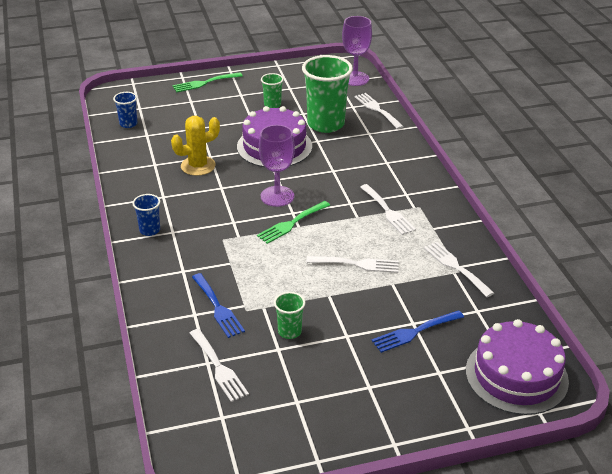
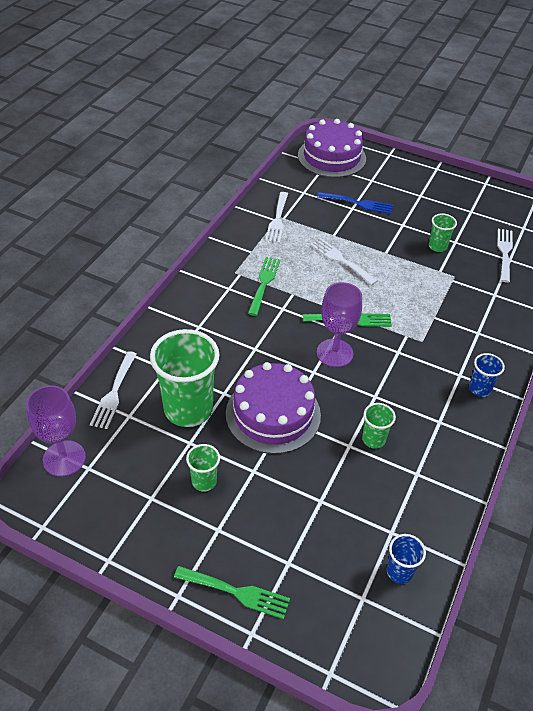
camera: 140 degrees left, 10 degrees up
(198, 166) = (373, 439): yellow cactus -> green cup
(218, 308) = (473, 289): blue fork -> none
(388, 211) = (264, 283): white fork -> green fork

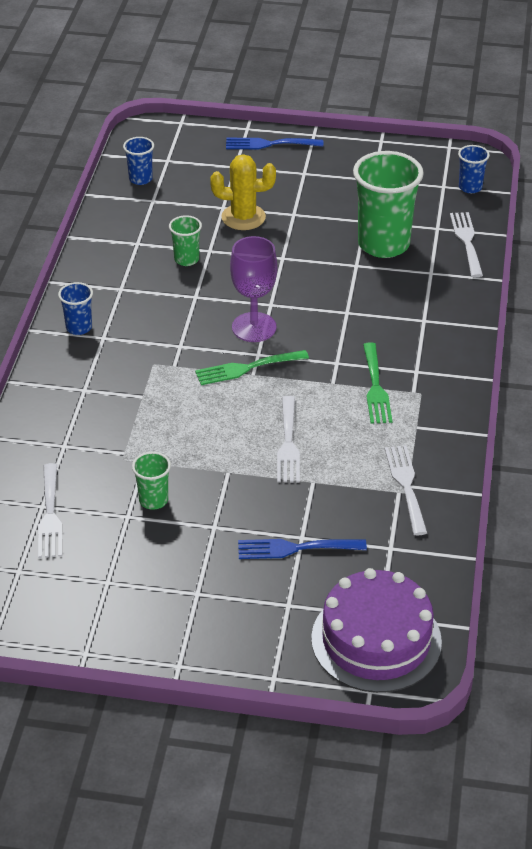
camera: 165 degrees right, 5 degrees down
(64, 458) = (470, 187): purple goblet -> blue cup
(204, 481) = (334, 198): green cup -> none
(236, 592) = (269, 144): green fork -> blue fork
(273, 414) = (296, 258): purple cake -> none
(304, 479) = (243, 217): none -> yellow cactus
(340, 260) = (288, 444): white fork -> white fork turned 60 degrees clockwise

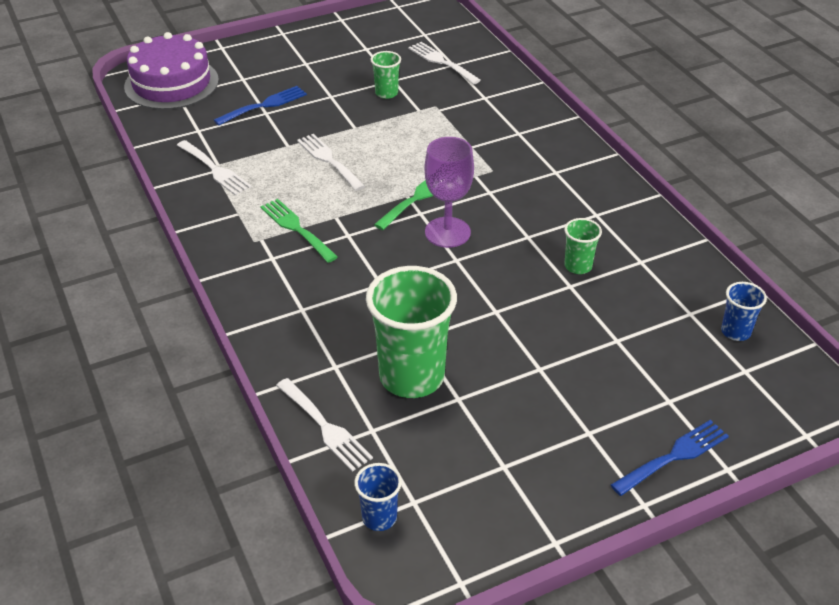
camera: 145 degrees right, 0 degrees up
(79, 327) = (583, 170): blue cup -> none
(243, 217) = (583, 338): yellow cactus -> none

